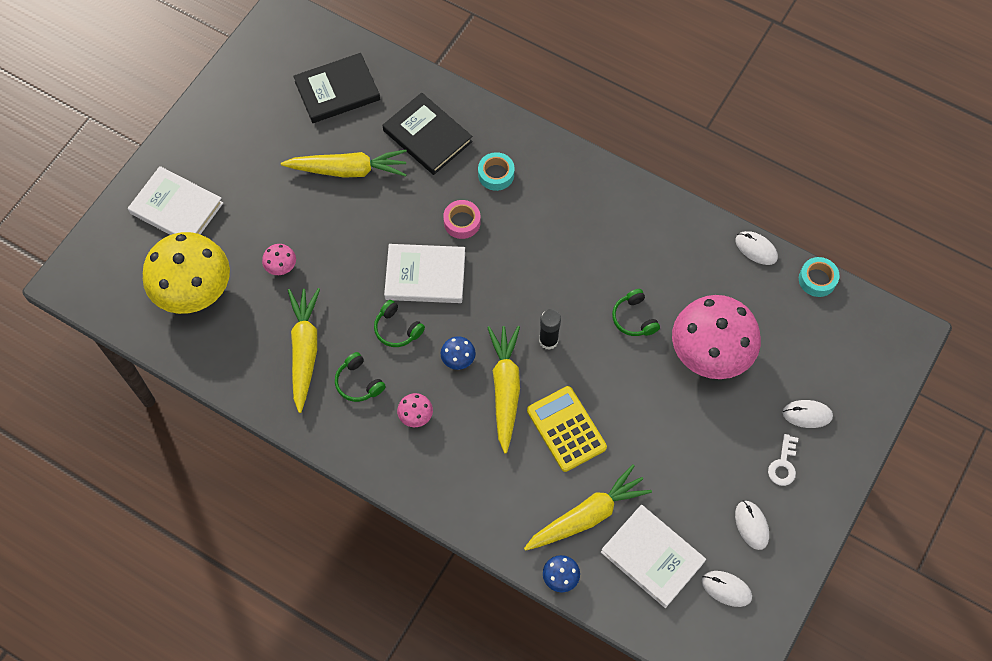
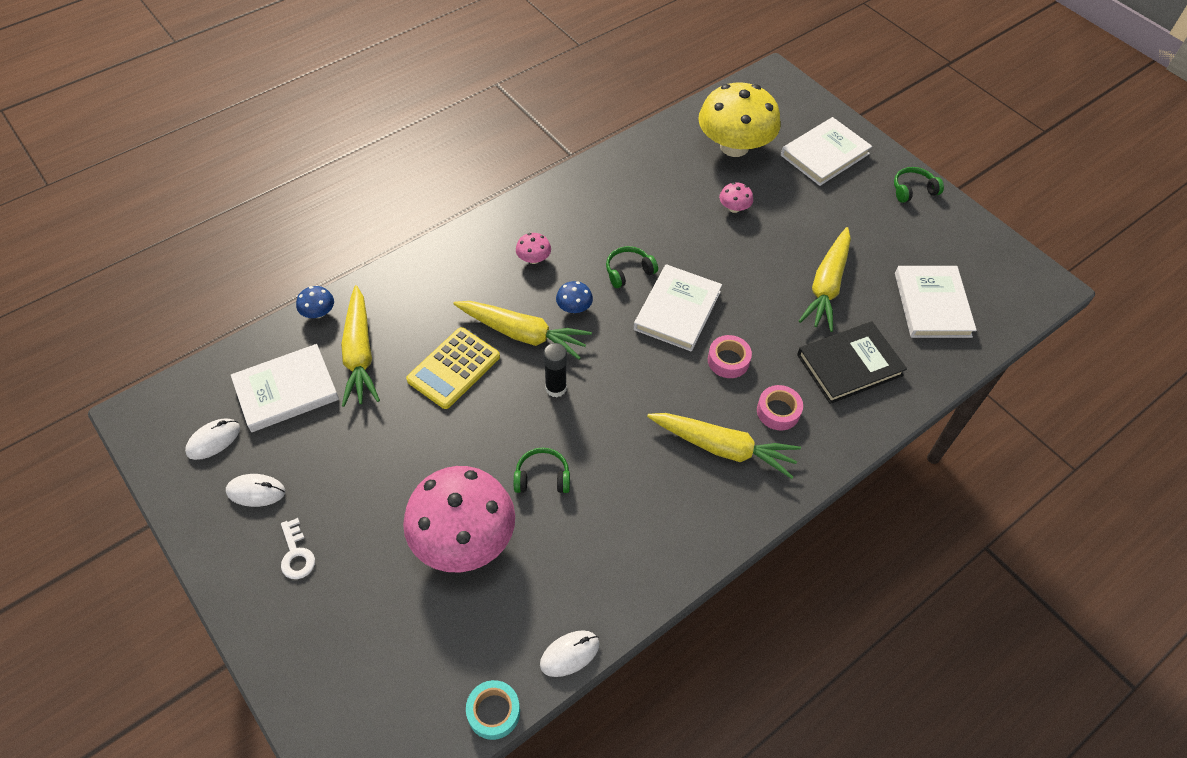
camera: 110 degrees right, 10 degrees down
(304, 350) = (639, 201): yellow carrot -> yellow carrot (723, 448)
(337, 91) = (932, 305): black book -> white book
(359, 382) = (587, 229): green headphones -> green headphones (913, 190)
(496, 174) = (778, 411): turquoise tape -> pink tape
(566, 429) = (454, 368): yellow calculator -> yellow calculator turned 135 degrees clockwise
(783, 464) = (296, 554): white key -> white key turned 150 degrees counterclockwise
(807, 415) = (334, 609): white mouse -> none

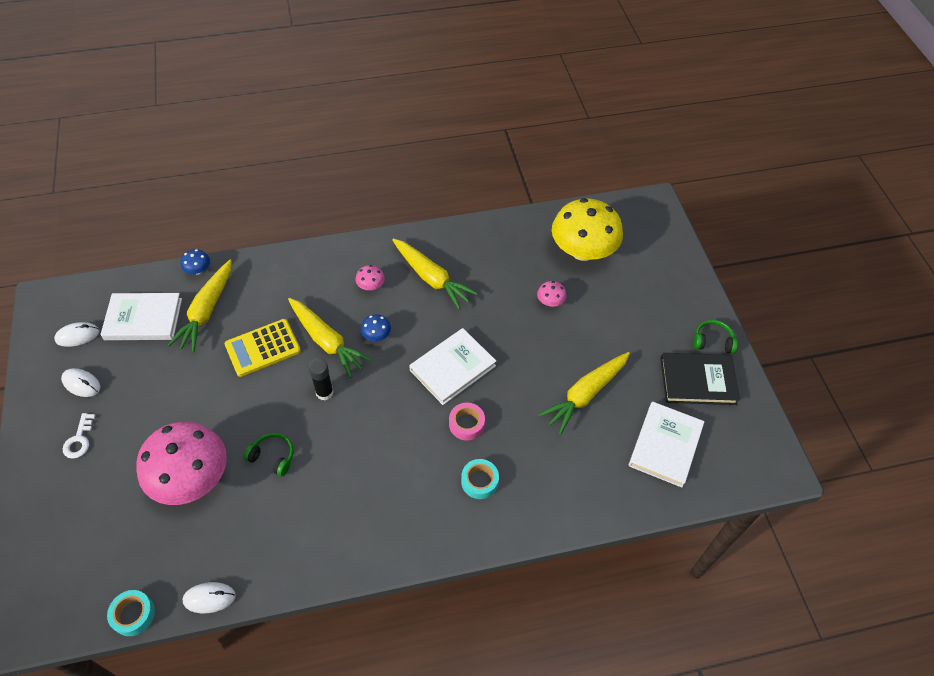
camera: 25 degrees right, 0 degrees up
(628, 271) = (435, 322): green headphones -> none
(723, 448) = (418, 492): yellow carrot -> yellow carrot (431, 278)
(778, 411) = (479, 481): pink tape -> turquoise tape
(824, 154) = (655, 283): white book -> none
(849, 365) = (562, 467): black book -> black book (697, 381)

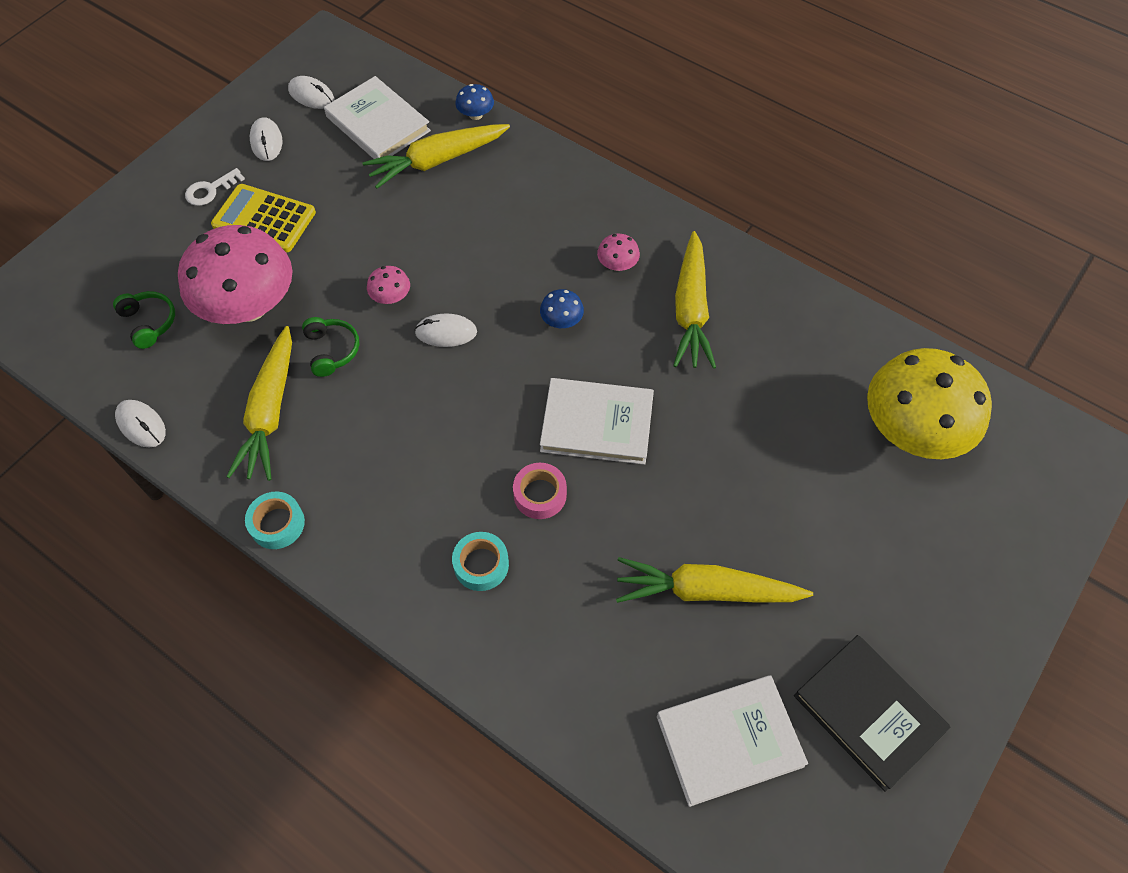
camera: 50 degrees right, 5 degrees up
(133, 614) = (78, 379): turquoise tape -> turquoise tape (277, 524)
(263, 348) = (443, 239): yellow calculator -> yellow calculator (264, 219)
(324, 392) = (446, 332): black glue stick -> white mouse
(327, 341) = (508, 284): yellow carrot -> yellow carrot (270, 412)
(550, 302) = (796, 452): pink mushroom -> pink mushroom (391, 297)
(712, 341) = (951, 688): green headphones -> green headphones (149, 322)

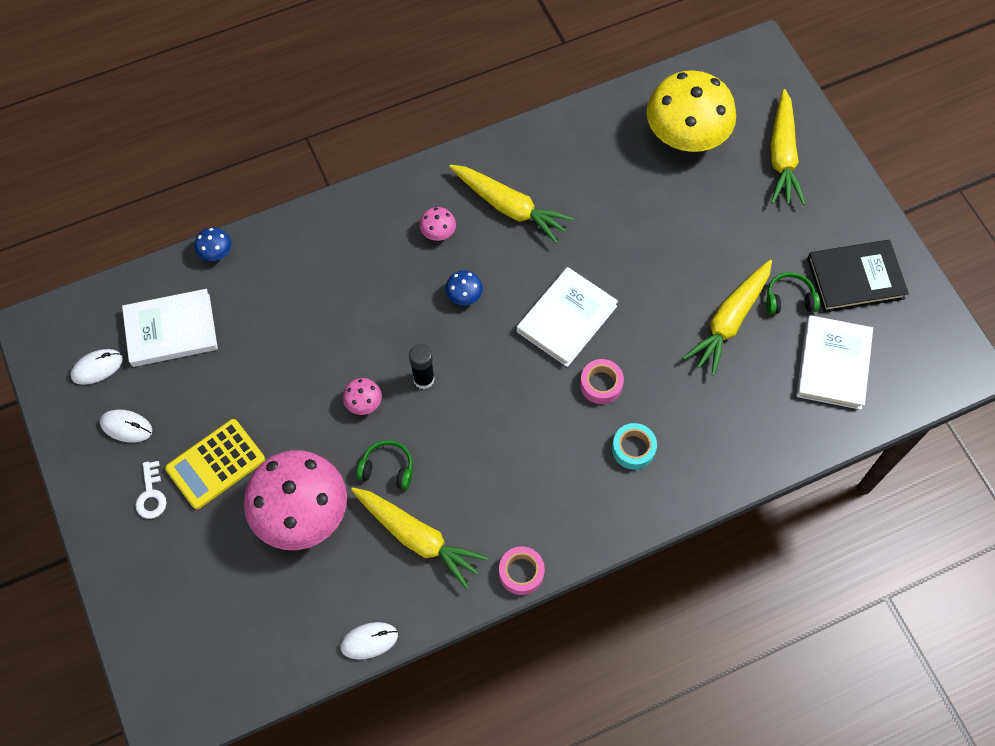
camera: 60 degrees left, 5 degrees up
(149, 322) = (267, 598): green headphones -> green headphones (789, 299)
(277, 524) = (521, 572): turquoise tape -> pink tape
(437, 161) = (246, 305): yellow carrot -> yellow carrot (782, 156)
(446, 332) = (423, 379): white mouse -> black glue stick

